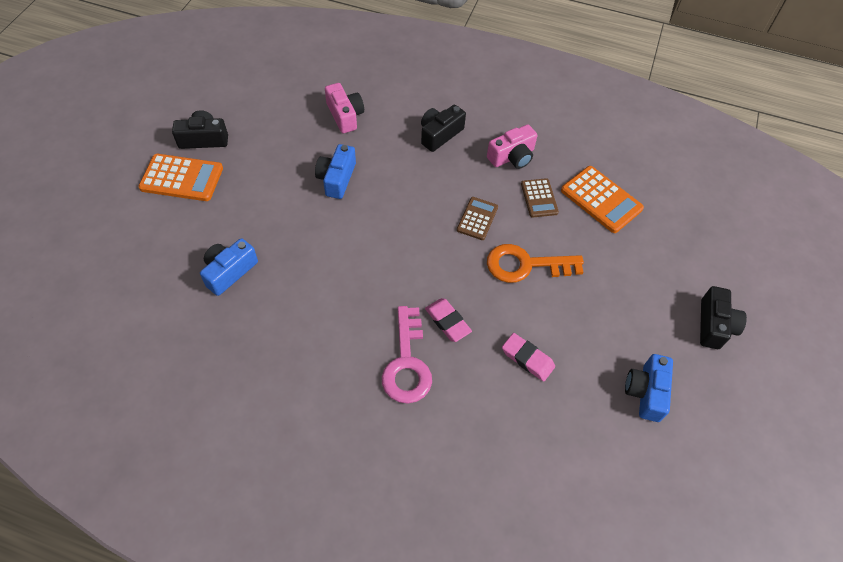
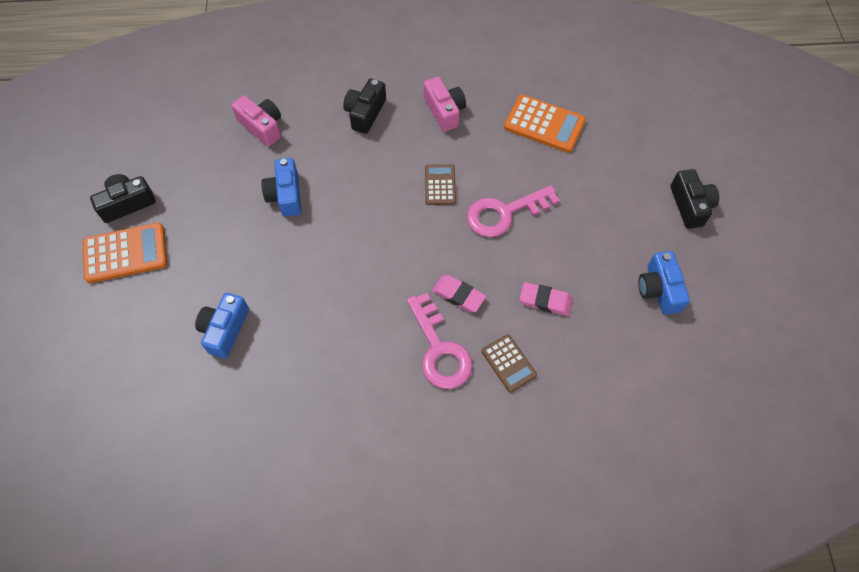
camera: 20 degrees left, 5 degrees up
(512, 156) = (444, 111): pink camera -> pink camera turned 60 degrees counterclockwise
(526, 265) = (505, 213): orange key -> pink key
(539, 198) = (488, 143): brown calculator -> brown calculator (509, 363)

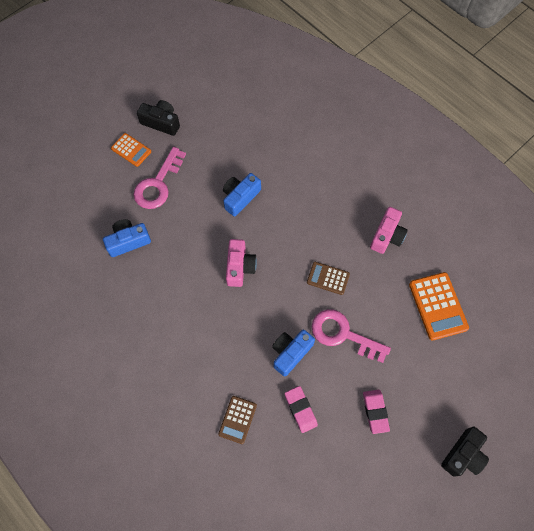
camera: 50 degrees right, 5 degrees up
(125, 253) = (131, 150): orange calculator -> orange calculator, size x0.62
(262, 126) = (275, 143): pink camera -> pink camera (239, 267)
(365, 113) = (340, 191): black camera -> none
(439, 349) = (213, 370): pink key -> pink key (158, 184)
(440, 185) = (328, 278): brown calculator -> brown calculator turned 120 degrees counterclockwise
(458, 295) = (259, 352): pink eraser -> pink eraser (375, 411)
(659, 289) = (374, 480): blue camera -> blue camera (290, 353)

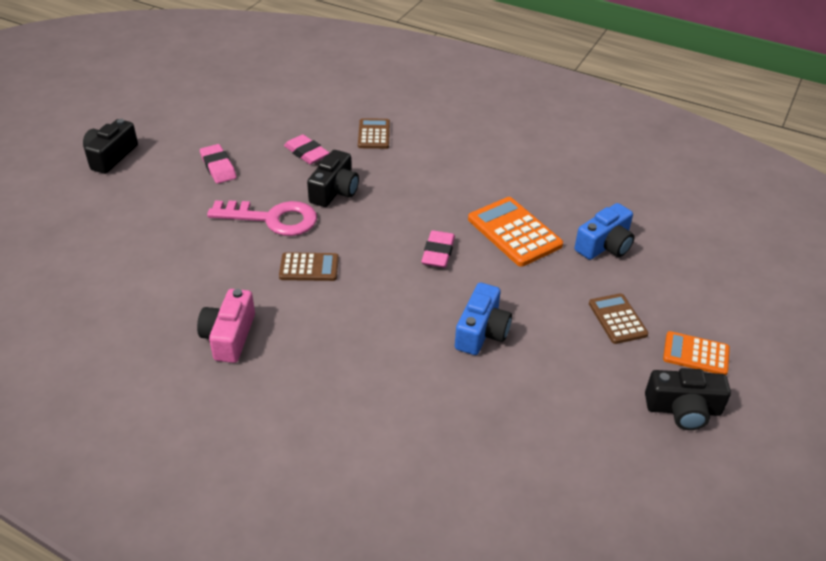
camera: 160 degrees right, 25 degrees down
(158, 184) = (617, 319): pink key -> brown calculator
(239, 267) = (438, 252): pink camera -> pink eraser
(290, 353) = (334, 191): blue camera -> black camera
(438, 306) = (142, 272): orange calculator -> orange calculator (514, 232)

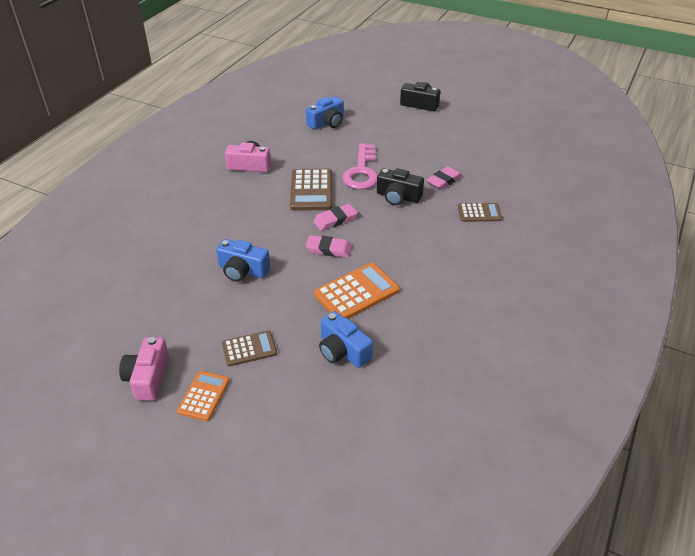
camera: 90 degrees right, 0 degrees up
(127, 250) = (327, 122): none -> blue camera
(218, 167) = (417, 145): pink eraser -> pink eraser (335, 220)
(309, 267) = (311, 190): brown calculator -> brown calculator, size x1.62
(683, 409) = (148, 377): black camera -> pink camera

